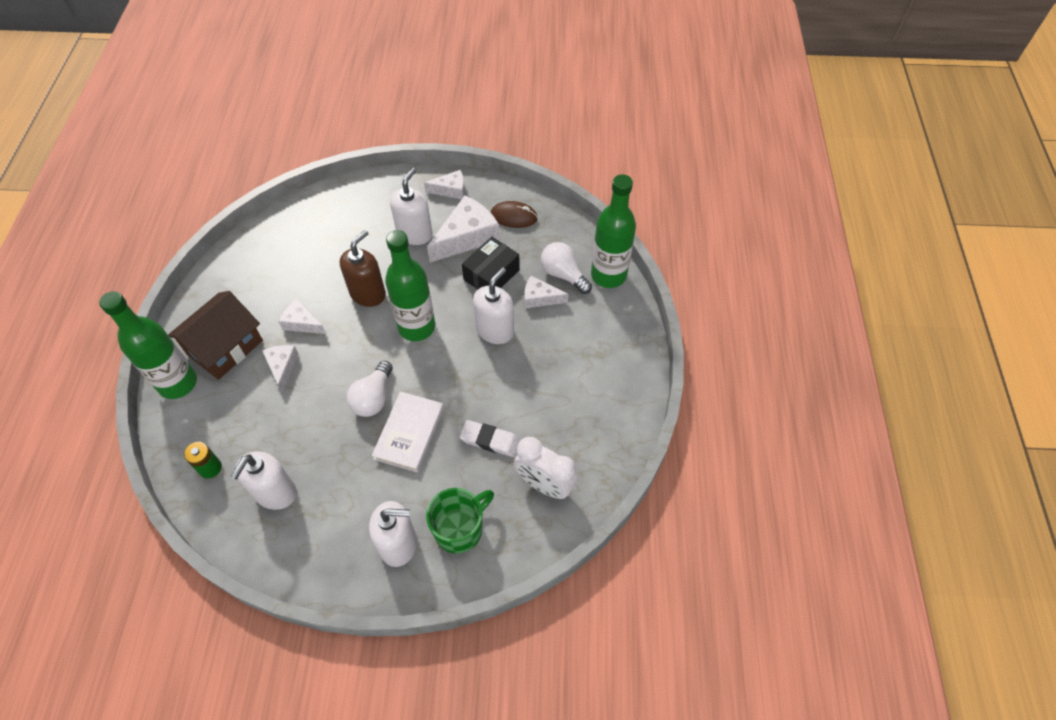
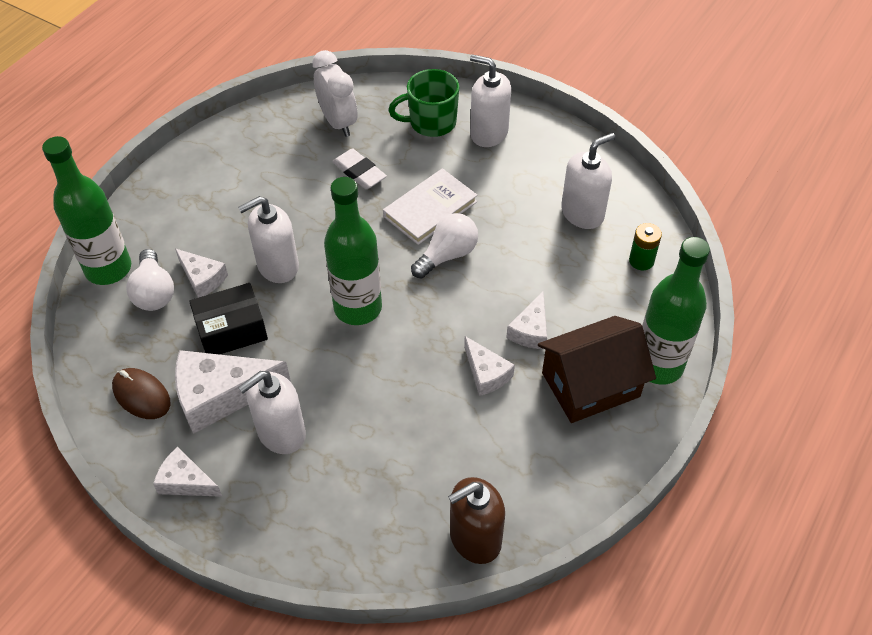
camera: 150 degrees left, 5 degrees down
(368, 293) = (389, 375): brown soap dispenser -> brown soap dispenser (475, 538)

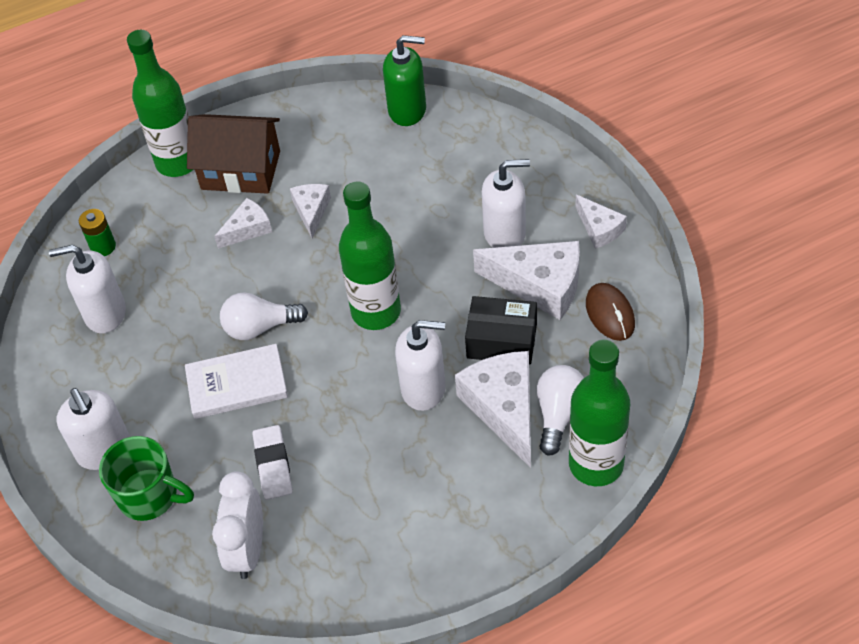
camera: 145 degrees left, 0 degrees up
(202, 278) = (504, 408): white cheese -> white cheese, size x1.78
(475, 538) = (407, 110): brown soap dispenser -> green soap dispenser

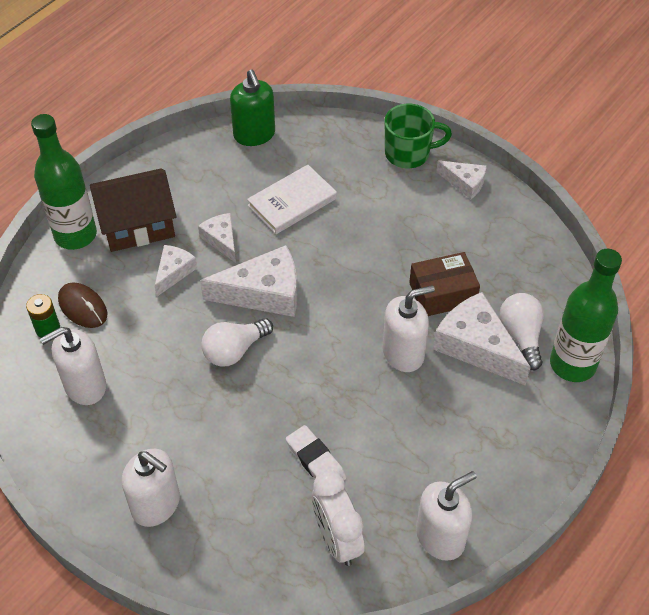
camera: 30 degrees left, 0 degrees up
(150, 496) = (222, 528): green mug -> green mug (409, 153)
(237, 384) = (243, 405): white book -> white book (292, 202)
(376, 312) = (326, 305): green bottle -> none
(407, 110) = (254, 135): green soap dispenser -> green soap dispenser turned 90 degrees clockwise
(502, 340) = (442, 294): black box -> brown box
(505, 234) = (394, 209): white soap dispenser -> white soap dispenser (440, 537)
(539, 285) = (445, 241): white cheese -> white cheese (263, 293)
(610, 314) = (512, 245): brown mouse -> brown mouse (83, 307)

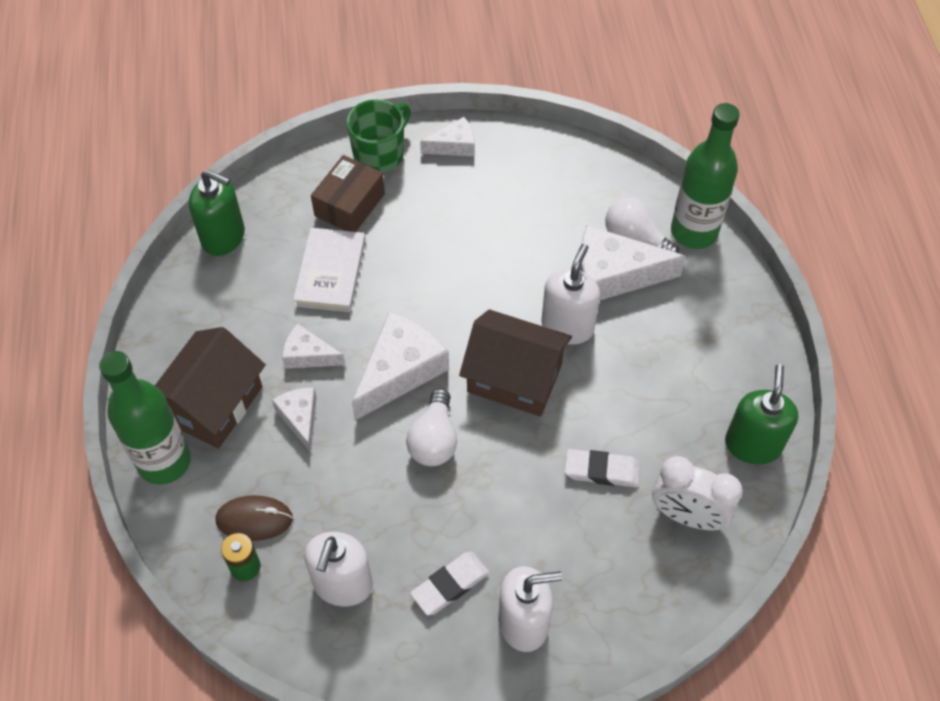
camera: 45 degrees left, 5 degrees up
(141, 442) = (450, 585): none -> white eraser
(329, 356) = (514, 378): none -> brown house
(440, 537) = (752, 444): white soap dispenser -> green soap dispenser
(442, 294) = (541, 253): brown box -> brown box (349, 205)

